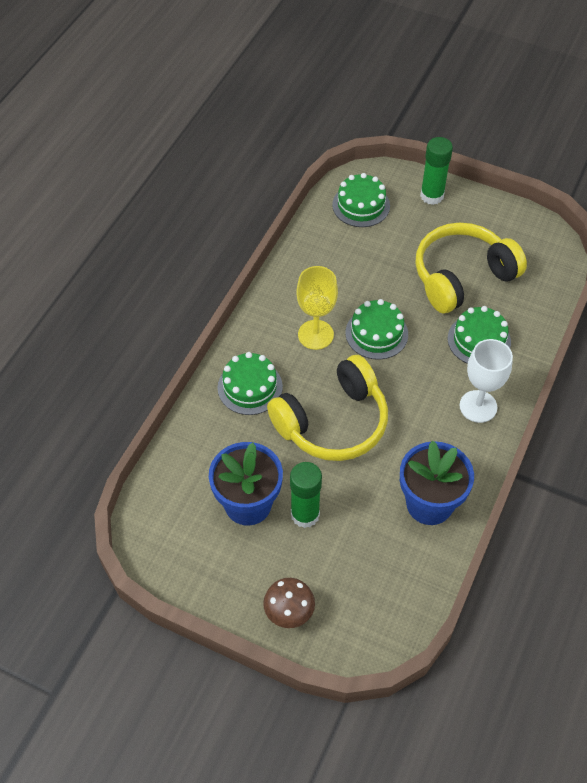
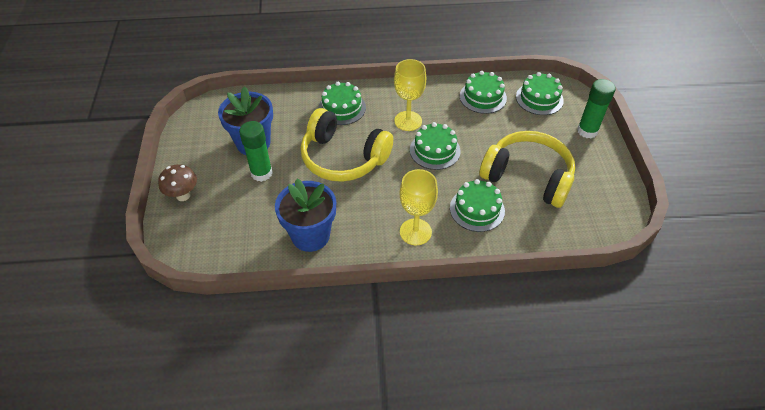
camera: 60 degrees right, 5 degrees down
(325, 250) = (483, 97): none -> green cake
(478, 406) = (415, 232): white goblet -> yellow goblet

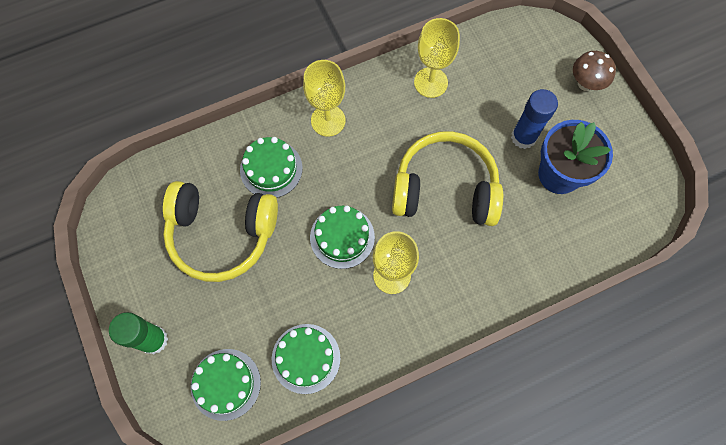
camera: 160 degrees right, 20 degrees up
(261, 173) = (523, 137): green glue stick -> blue glue stick
(310, 235) = (430, 82): blue flower pot -> yellow goblet
(342, 108) = (485, 268): green cake -> none

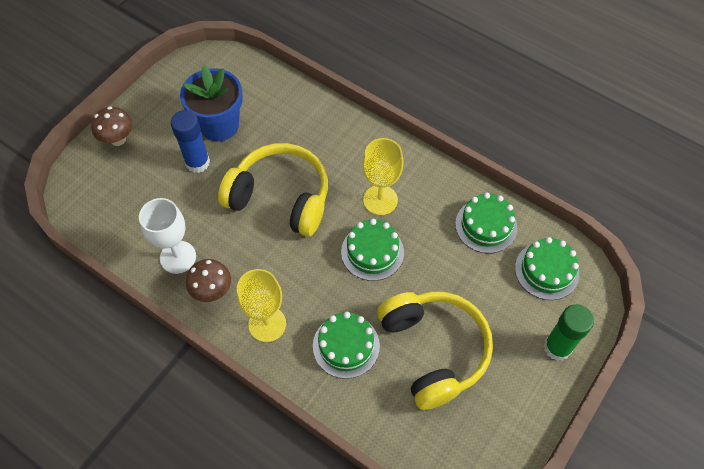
camera: 120 degrees left, 10 degrees down
(382, 94) = (212, 291): none -> brown mushroom
(430, 82) = (178, 257): yellow goblet -> white goblet
(445, 189) = (280, 197): yellow headphones -> yellow headphones turned 135 degrees clockwise

